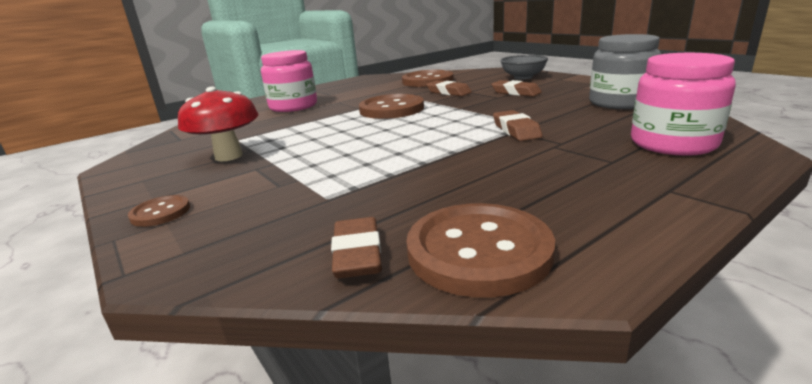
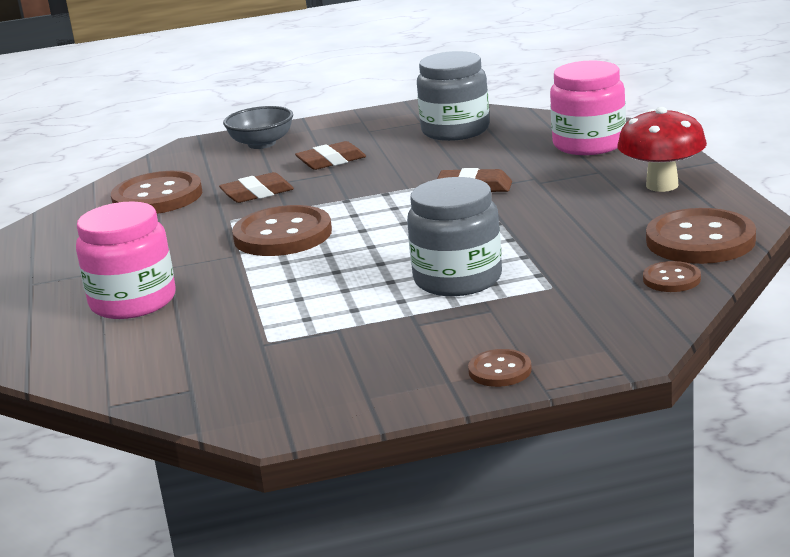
camera: 65 degrees left, 0 degrees up
(228, 156) = (344, 343): red mushroom -> red mushroom (662, 185)
(336, 163) = (457, 279): none -> grey jar
(357, 254) = (671, 279): brown eraser -> brown button

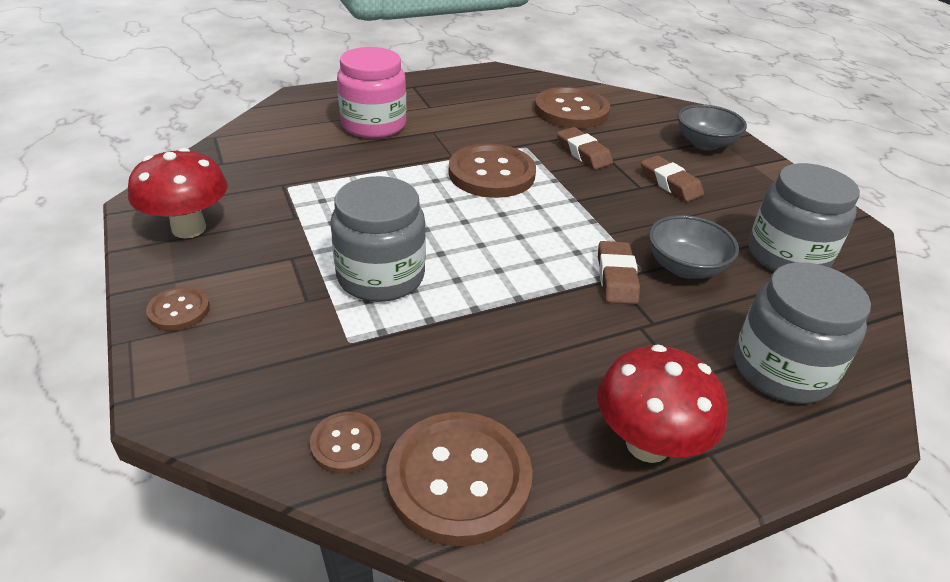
camera: 75 degrees right, 15 degrees up
(345, 388) = (189, 228): none -> red mushroom
(465, 164) = (685, 267): none -> grey bowl
(589, 144) = (781, 370): pink jar -> grey jar

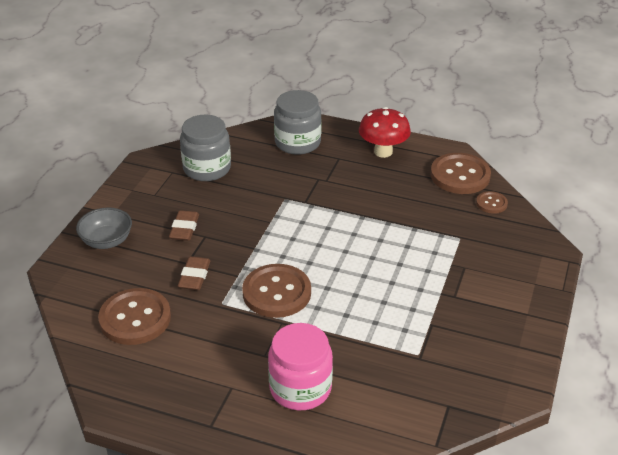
camera: 135 degrees left, 0 degrees up
(179, 310) = (532, 294): brown button -> none
(189, 228) = (502, 349): red mushroom -> none
(381, 276) = (416, 260): grey jar -> none
(616, 277) = (303, 201): brown eraser -> none
(685, 267) = (264, 189): grey bowl -> none

